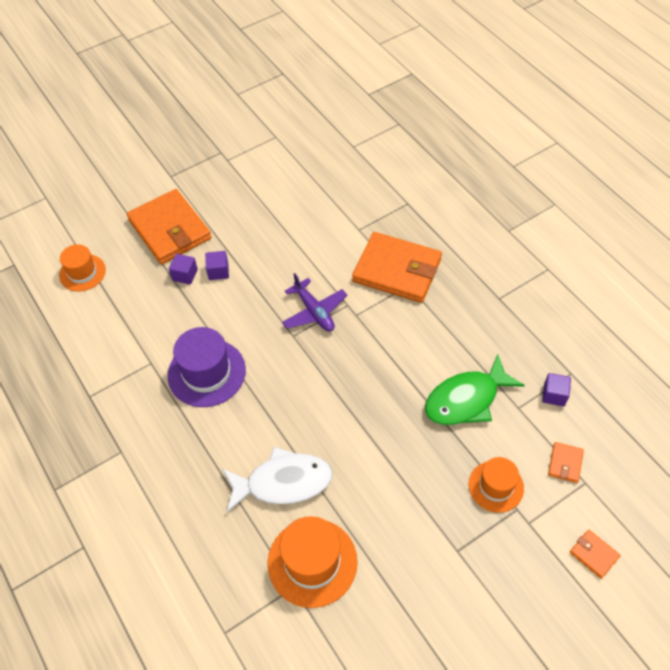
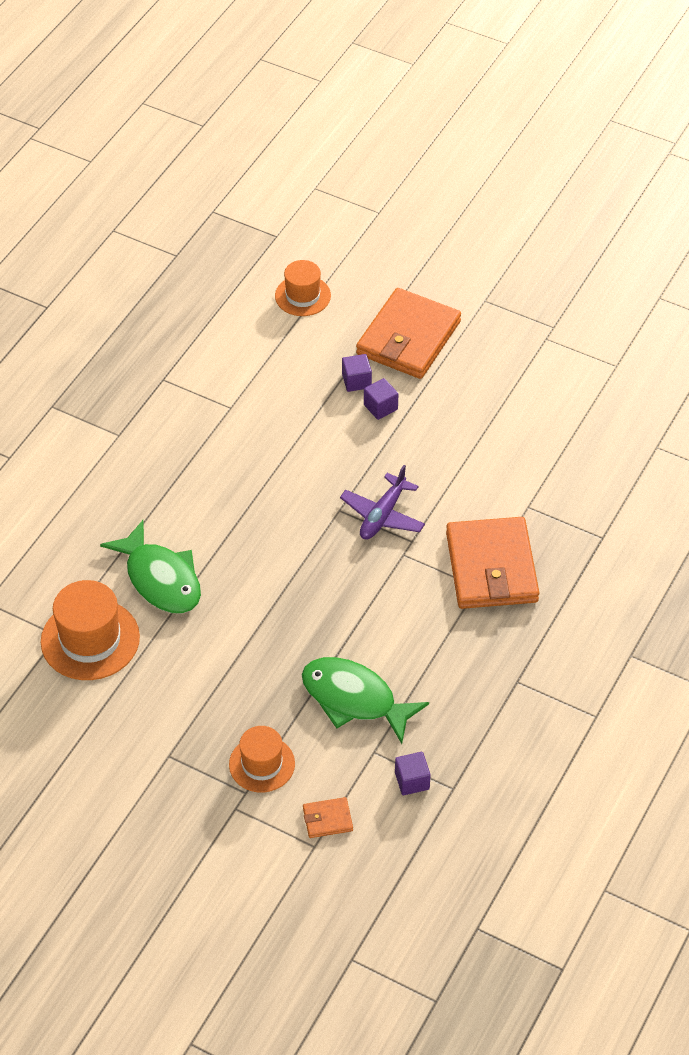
camera: 60 degrees right, 5 degrees down
(206, 373) = (247, 458): purple hat -> none
(283, 482) = (160, 579): white fish -> green fish
(594, 554) = (231, 879): orange wallet -> none

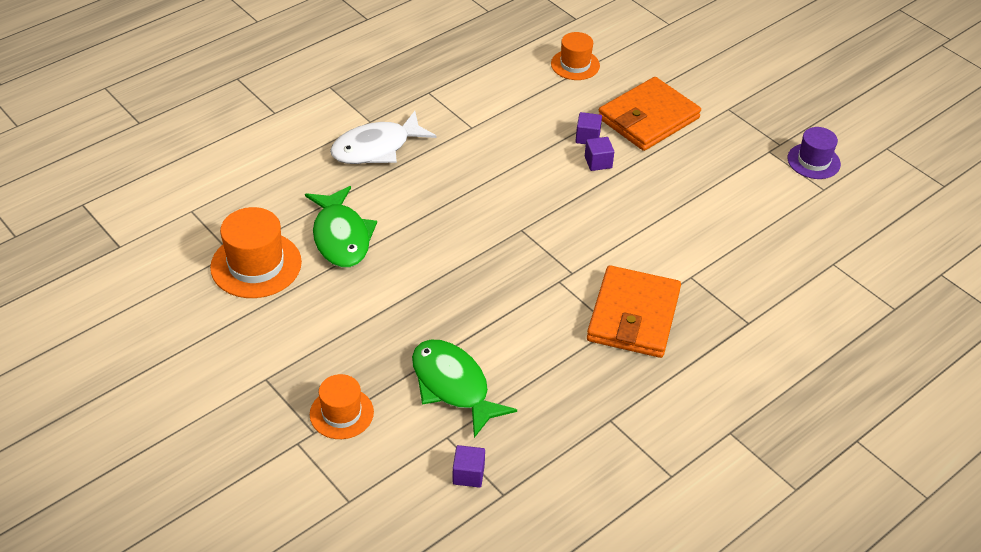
camera: 20 degrees right, 5 degrees down
(142, 465) = (376, 148): none -> white fish
(327, 819) = (373, 481): orange wallet -> none
(383, 515) = (557, 245): purple plane -> none
(594, 336) = (813, 161): none -> purple hat

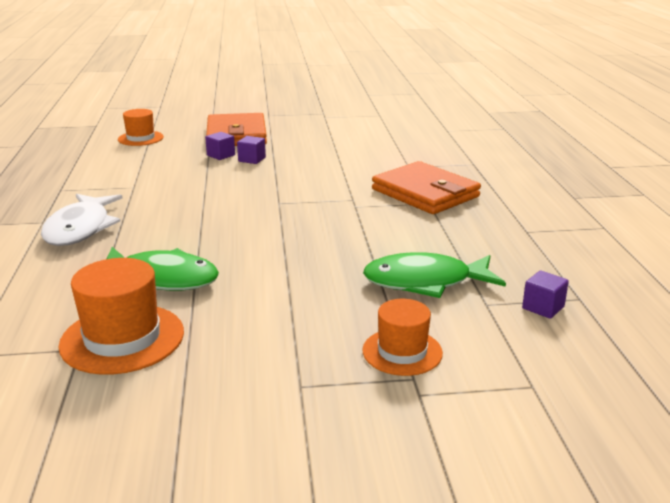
camera: 55 degrees left, 20 degrees down
(813, 161) = (351, 110): purple hat -> none

